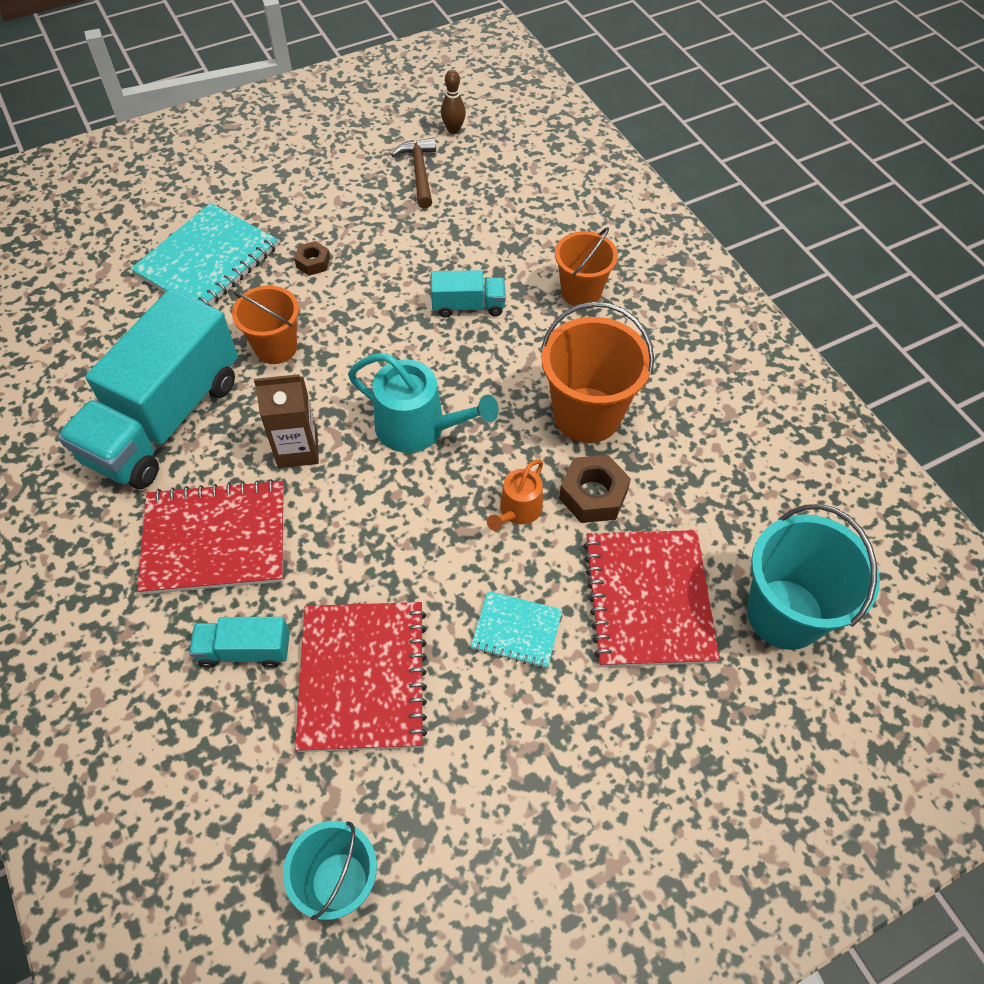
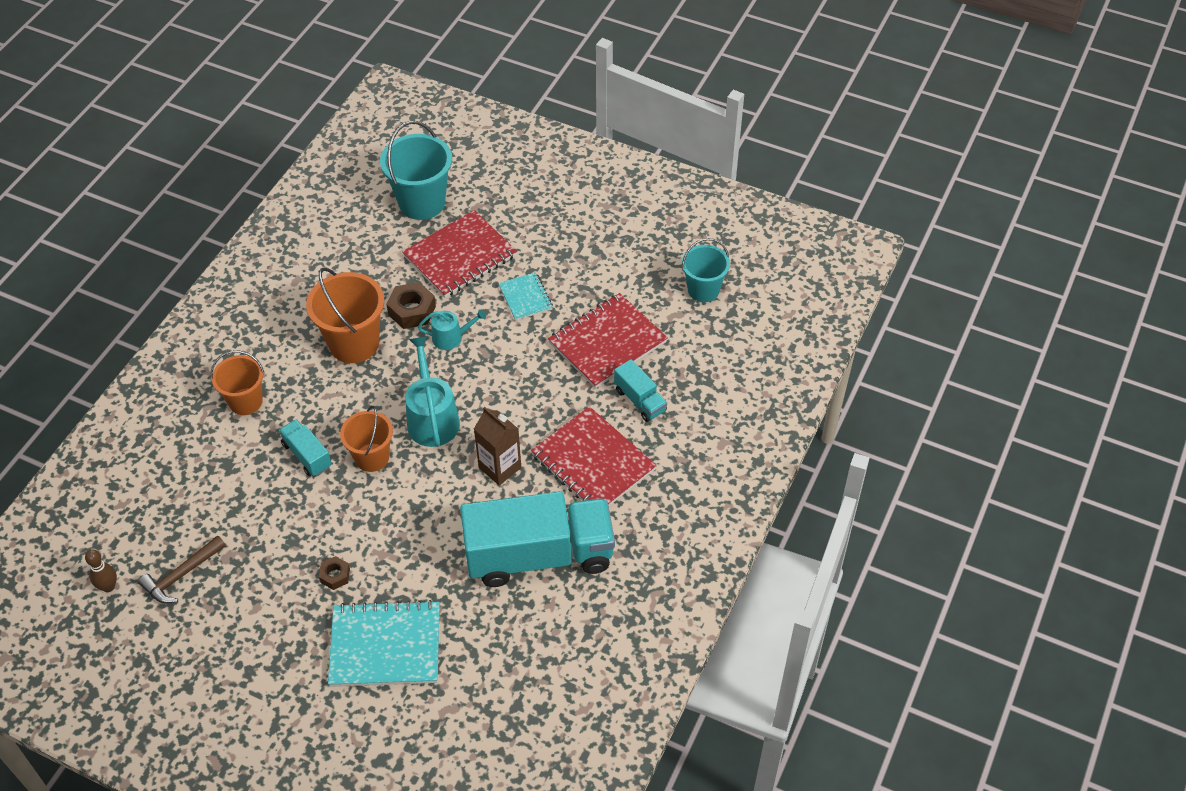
camera: 125 degrees left, 5 degrees down
(276, 347) = (431, 539): orange bucket -> orange bucket (372, 457)
(518, 510) = (451, 337): orange watering can -> turquoise watering can

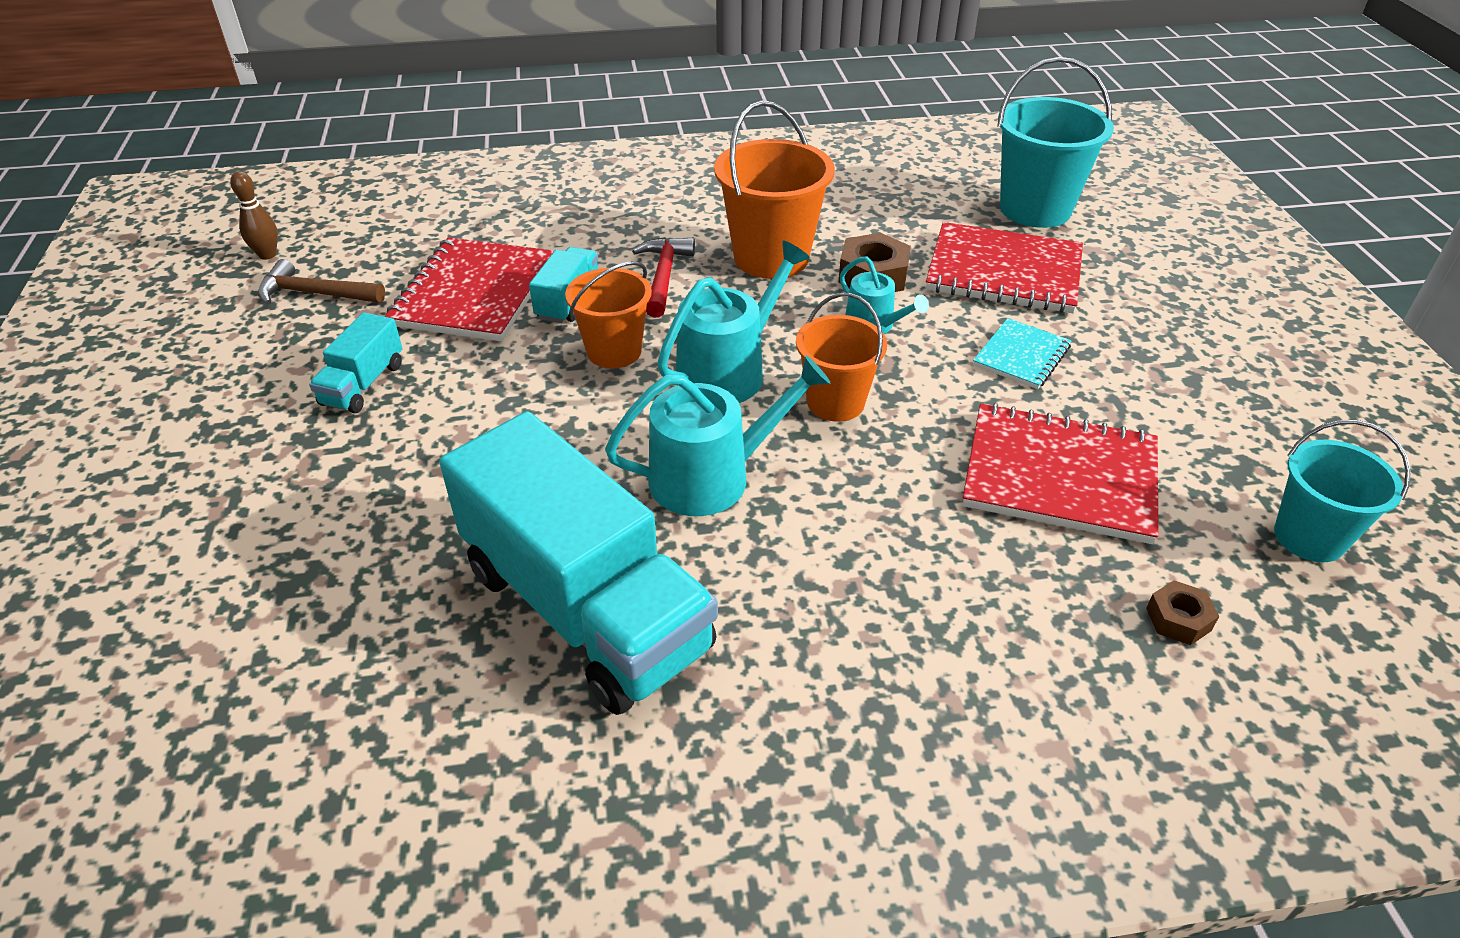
camera: 55 degrees right, 10 degrees down
(245, 401) = (604, 226): orange bucket -> orange bucket (835, 402)
(325, 401) = (663, 276): none -> red hammer
(335, 575) = (395, 411): brown nut -> brown nut (1178, 619)
(385, 646) = (298, 517): turquoise notebook -> none
(500, 467) = (711, 477): brown carton -> turquoise watering can
(593, 462) = (825, 580): red notebook -> red notebook (474, 293)
(640, 400) = (1005, 574): turquoise truck -> turquoise truck (363, 384)

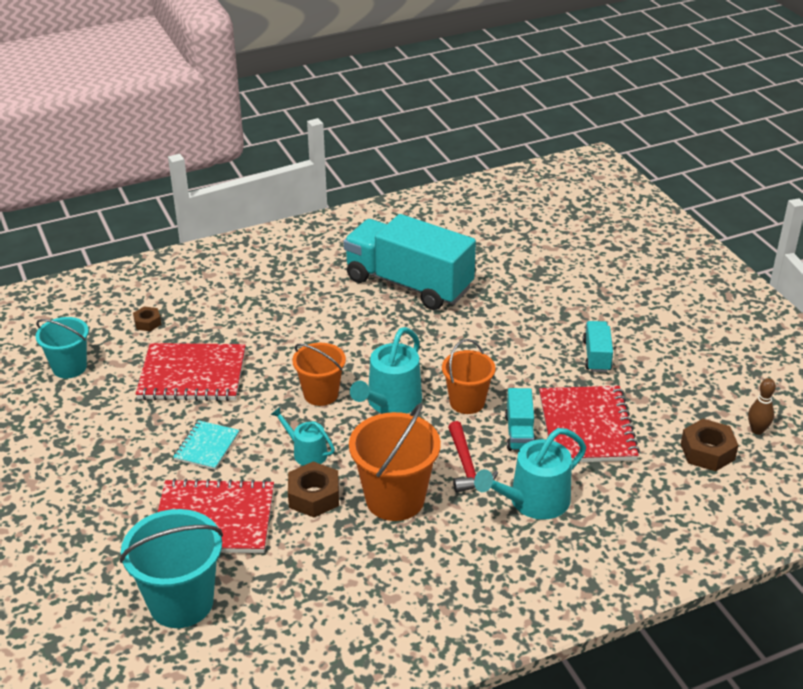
camera: 165 degrees right, 5 degrees down
(315, 294) = (689, 406): brown hammer -> none
(356, 244) = (707, 452): none -> brown nut
(711, 477) = (376, 343): turquoise watering can -> turquoise watering can (533, 501)

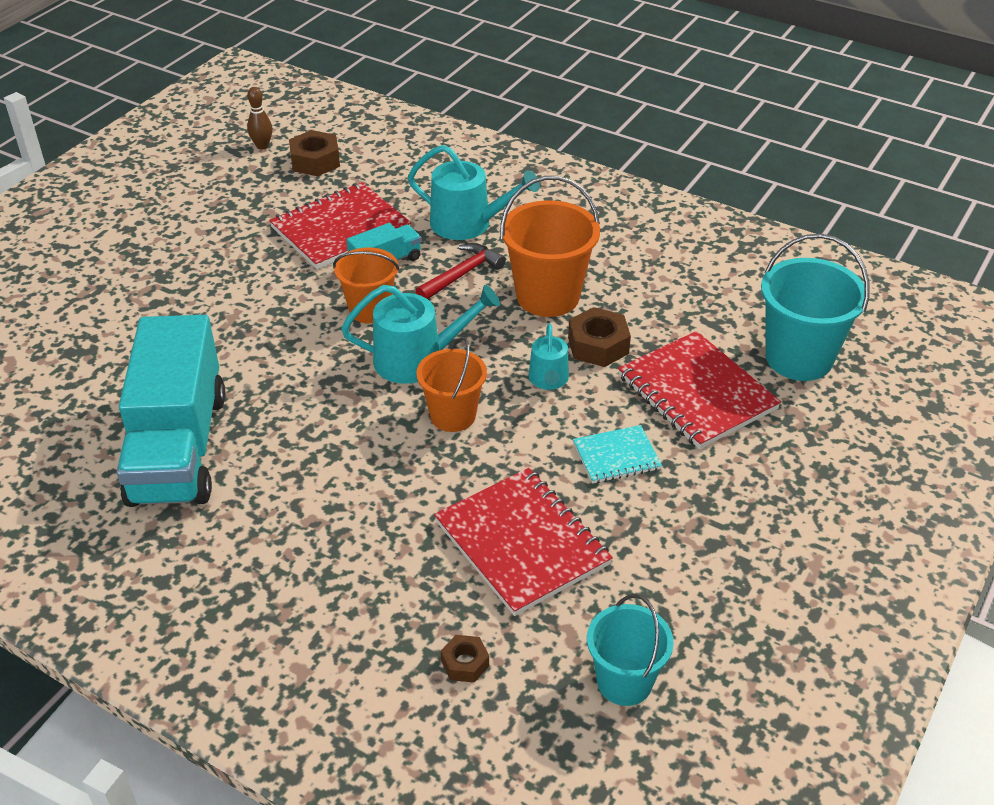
camera: 125 degrees left, 5 degrees up
(596, 356) = (220, 258): turquoise truck -> none

